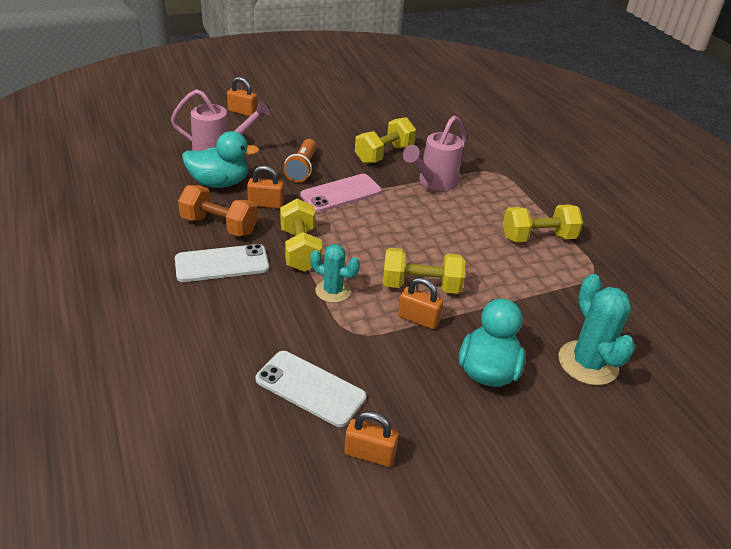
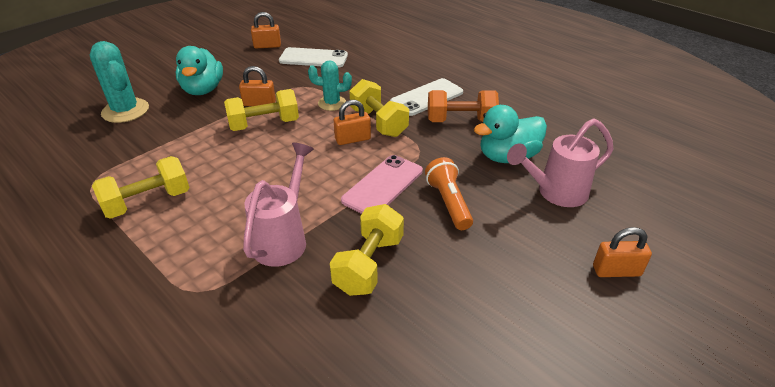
camera: 160 degrees right, 0 degrees up
(266, 204) = (443, 150): orange padlock -> orange padlock (353, 139)

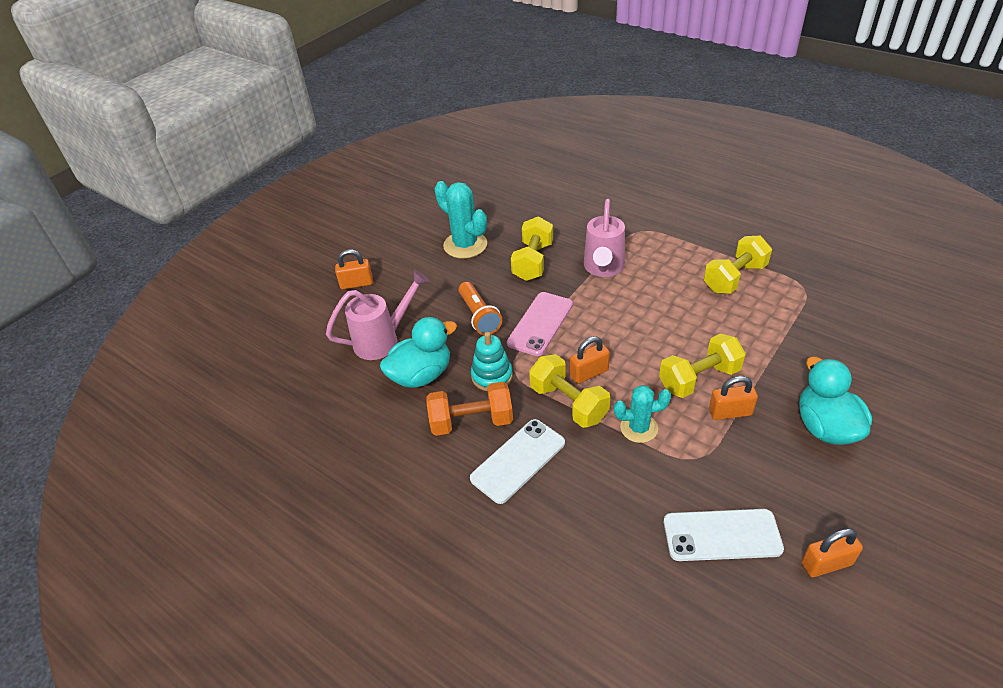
camera: 175 degrees right, 5 degrees up
(125, 111) = (881, 374): turquoise cactus -> turquoise cactus (465, 245)
(440, 148) = (492, 376): none -> turquoise stacking toy

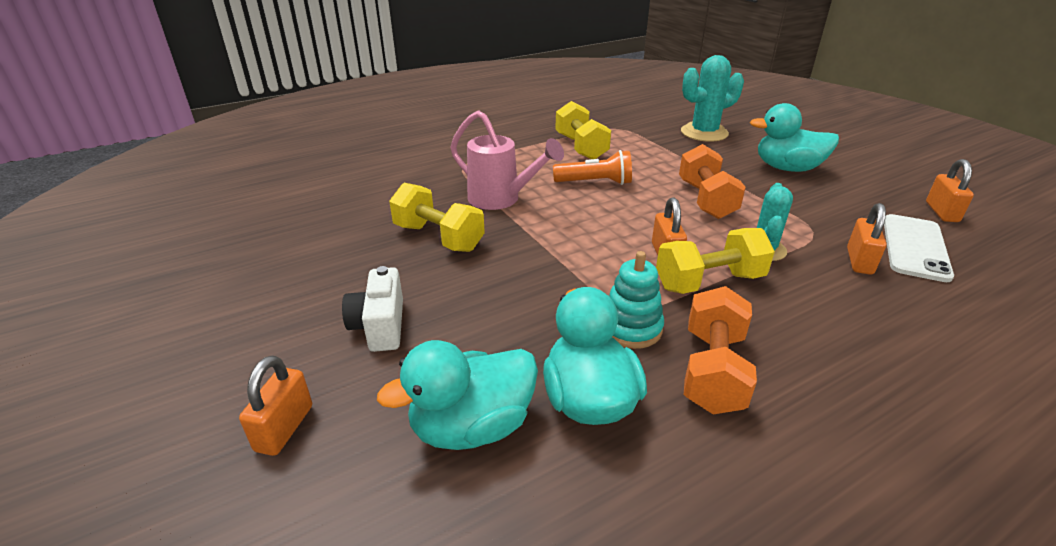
camera: 70 degrees left, 10 degrees down
(383, 340) = (472, 426): pink watering can -> turquoise duck
(436, 278) = (380, 326): none -> white camera
(465, 245) = (338, 279): turquoise cactus -> turquoise cactus (704, 133)
(479, 316) = (503, 307): orange flashlight -> orange flashlight (595, 182)
(518, 460) = (797, 347): white phone -> none
(540, 324) = (558, 263): pink phone -> none
(699, 379) = (706, 200): yellow dumbbell -> orange dumbbell
(730, 412) = (757, 199): orange padlock -> orange padlock (859, 261)

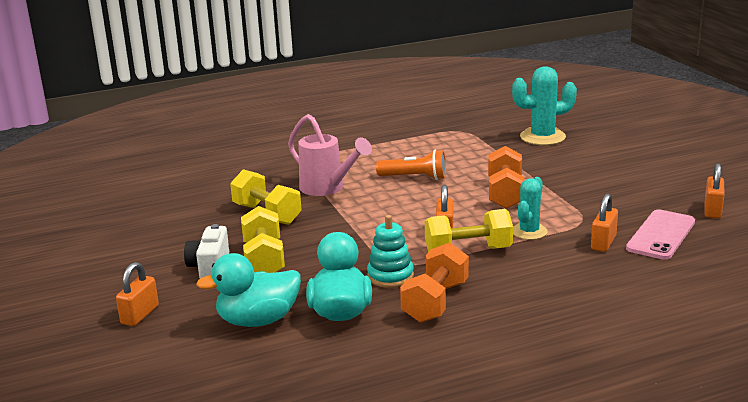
camera: 10 degrees right, 10 degrees down
(581, 147) = (417, 147): yellow dumbbell -> yellow dumbbell (264, 260)
(787, 168) = (600, 170): turquoise duck -> none
(915, 247) = (661, 235): white phone -> pink phone

